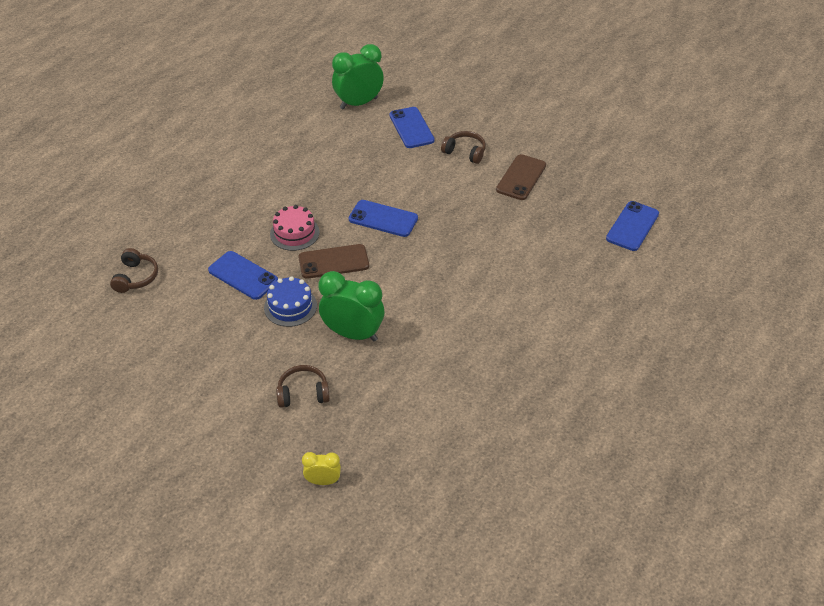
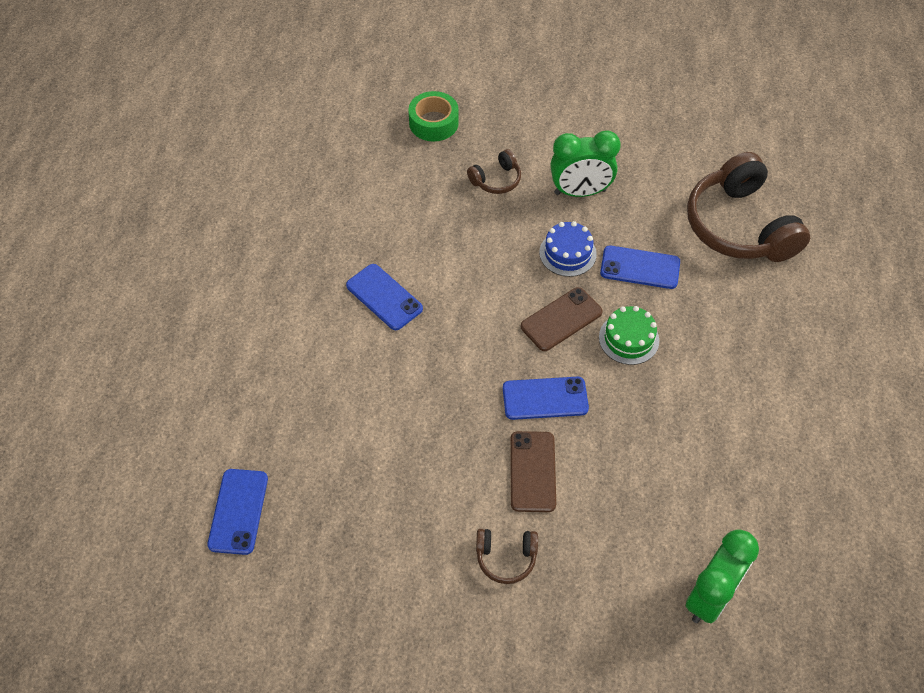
camera: 155 degrees right, 10 degrees up
(136, 277) = (739, 226): brown headphones -> brown headphones, size x2.21
(294, 233) = (629, 339): pink cake -> green cake
(323, 481) = (433, 123): yellow clock -> green tape
(353, 334) = (488, 248): green clock -> green clock (580, 192)
(411, 128) = (604, 576): blue phone -> blue phone (384, 297)
(521, 177) = (410, 540): brown phone -> brown phone (532, 471)

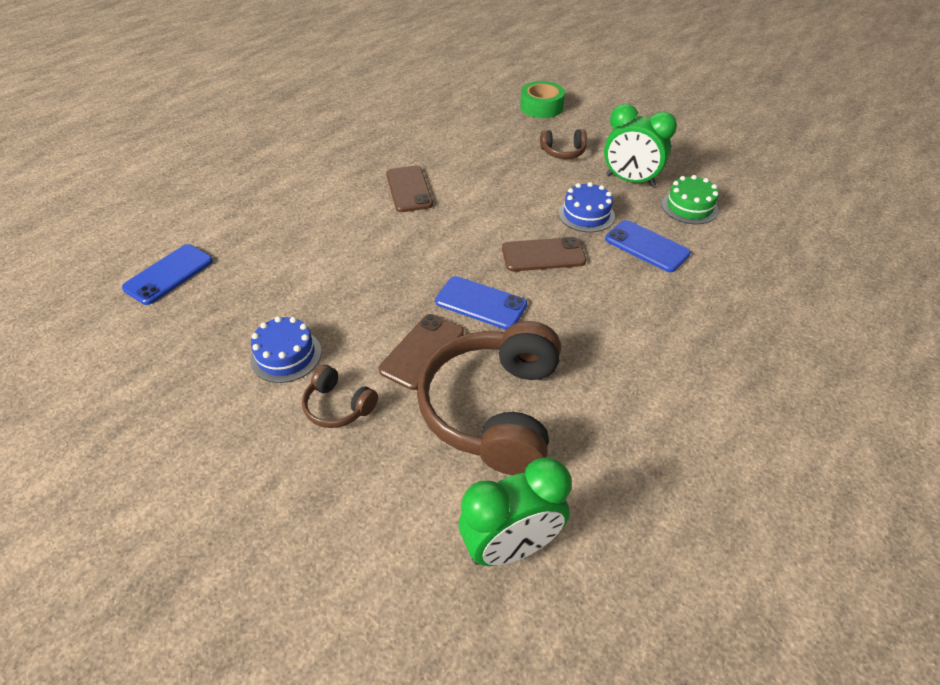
camera: 30 degrees right, 10 degrees down
(384, 297) = (409, 189): blue phone -> brown phone
(424, 535) = (286, 355): none -> blue cake
(629, 339) = (595, 291): green cake -> green cake (689, 207)
(739, 226) = (771, 251): brown headphones -> brown headphones (494, 409)

